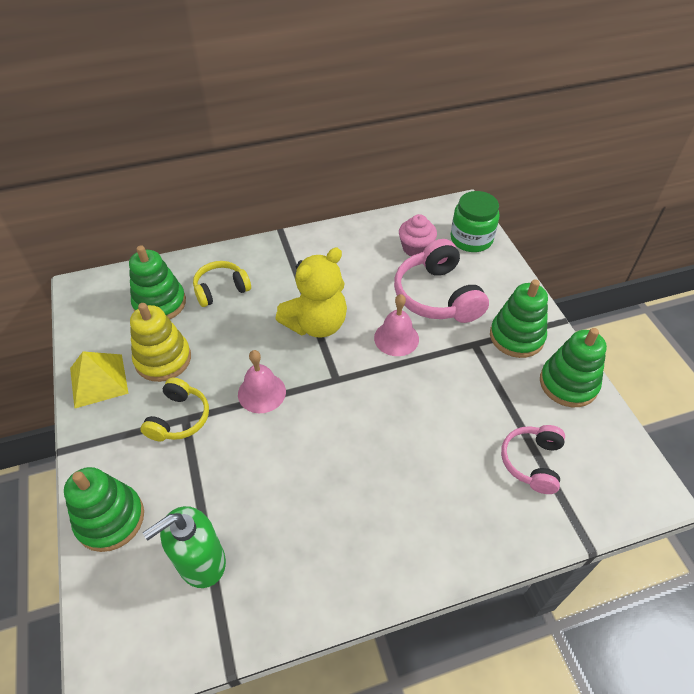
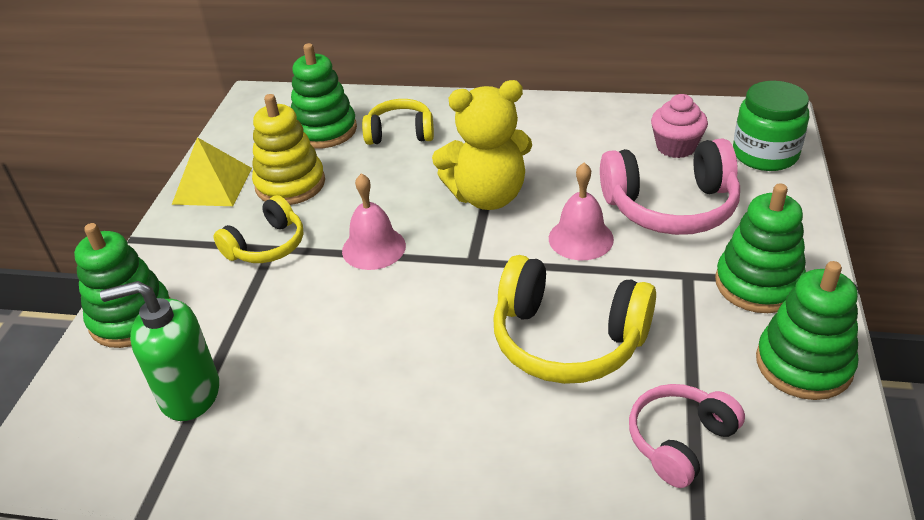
camera: 30 degrees right, 10 degrees down
(431, 417) = (567, 339): none -> yellow headphones
(437, 296) = (670, 206): pink headphones -> pink headphones turned 105 degrees counterclockwise

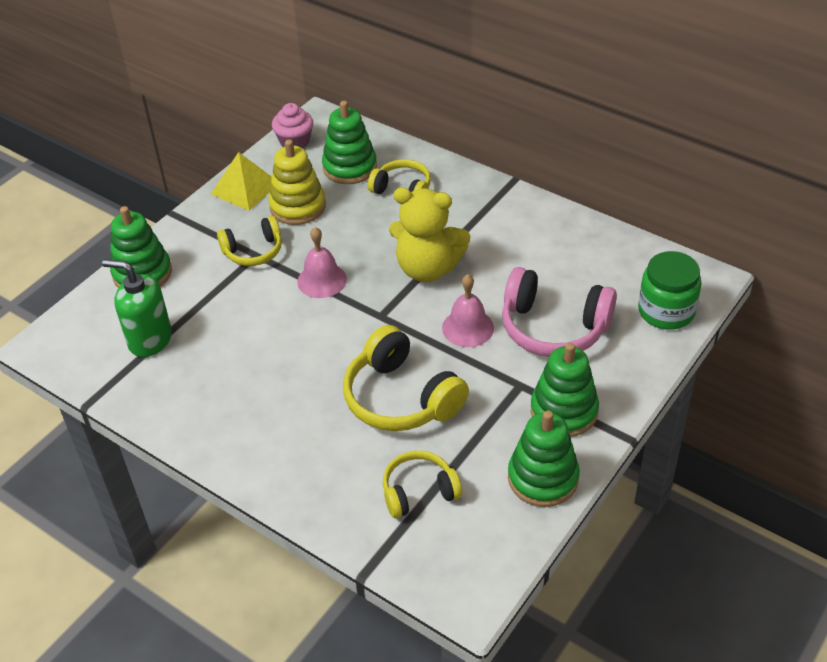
camera: 25 degrees right, 5 degrees up
(676, 147) = (601, 278): pink cupcake -> pink cupcake (295, 142)
(680, 441) = (419, 492): pink headphones -> yellow headphones

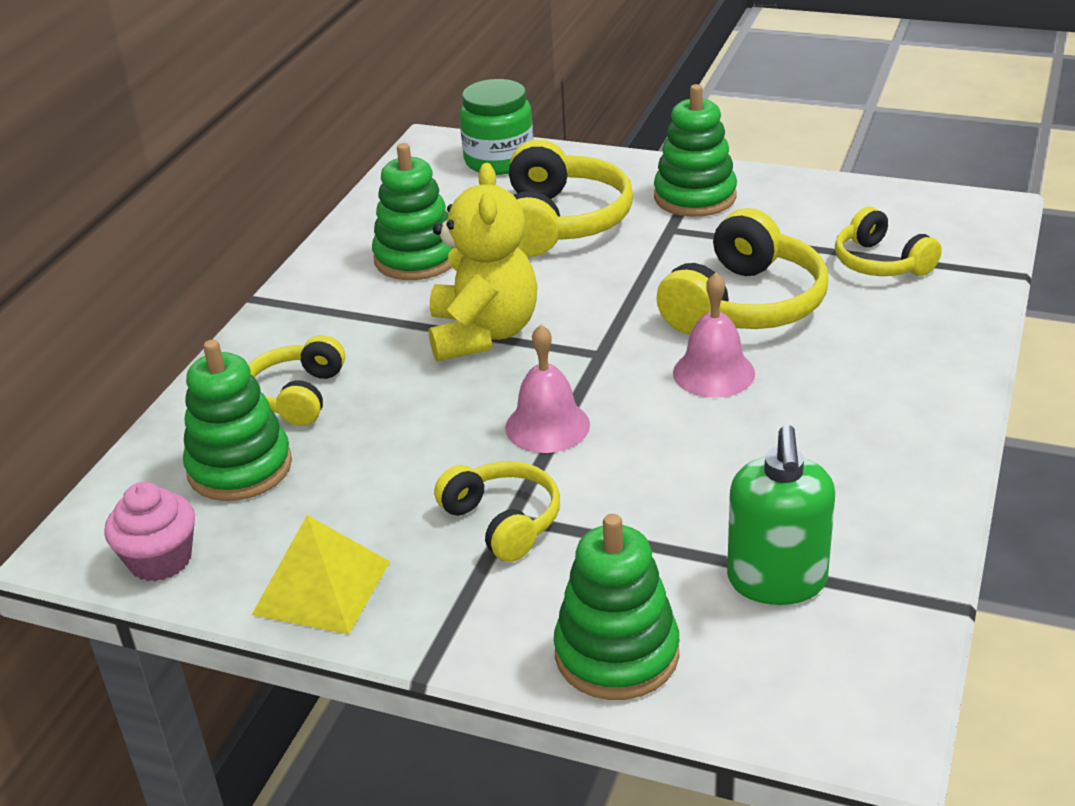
camera: 105 degrees left, 10 degrees down
(298, 206) = (365, 501): yellow stacking toy -> none
(468, 328) = (590, 280): pink bell -> pink bell (713, 373)
(543, 478) = (801, 194): green stacking toy -> green stacking toy (417, 258)
(553, 327) = (560, 222): pink headphones -> yellow headphones

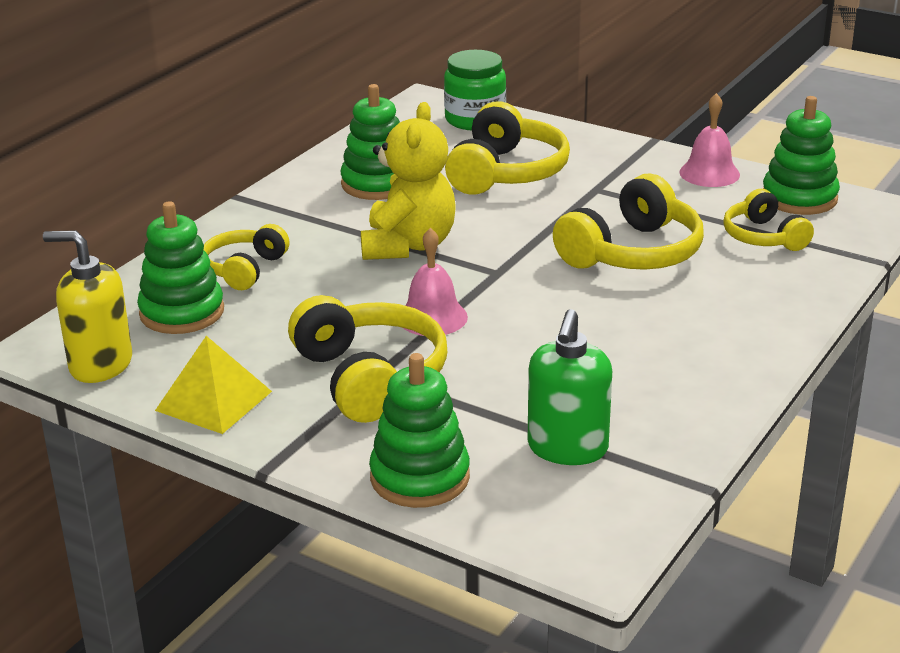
camera: 10 degrees right, 5 degrees down
(160, 560) = (100, 365): pink cupcake -> yellow soap dispenser
(502, 522) = (369, 377): yellow headphones -> yellow headphones, size x1.64
(695, 197) = (628, 167): green stacking toy -> green stacking toy (799, 198)
(713, 373) = (584, 298): pink bell -> pink bell (709, 173)

